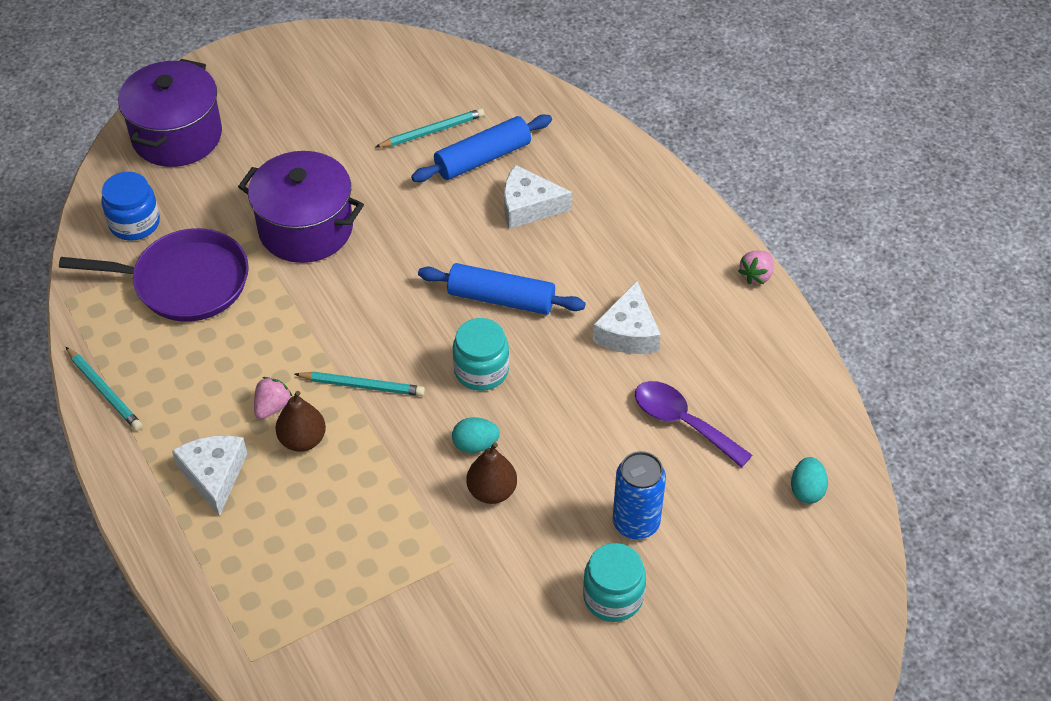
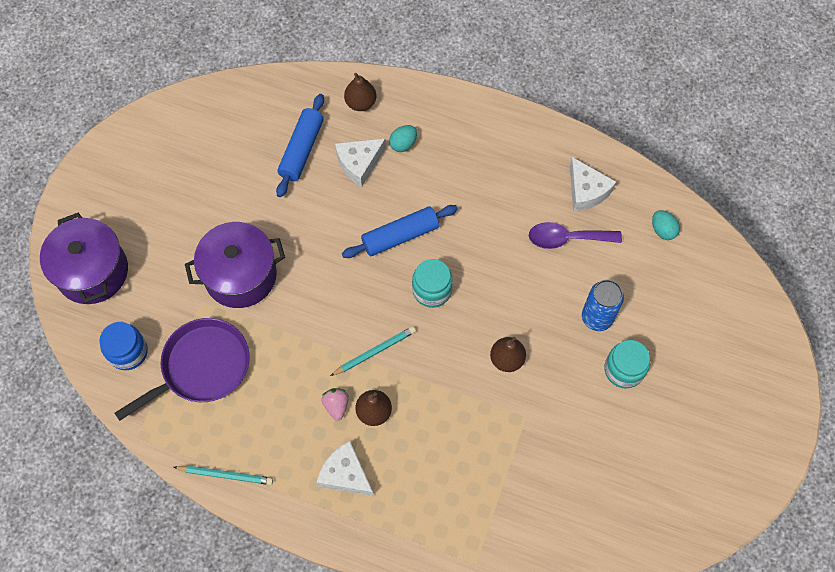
camera: 40 degrees left, 15 degrees up
(432, 131) = (253, 153): turquoise pencil -> none
(475, 445) = (472, 338): turquoise egg -> turquoise egg (403, 144)
(588, 154) = (360, 103): none -> brown pear
(628, 332) = (489, 204): white cheese -> white cheese (586, 191)
(756, 275) = (524, 116): pink strawberry -> none

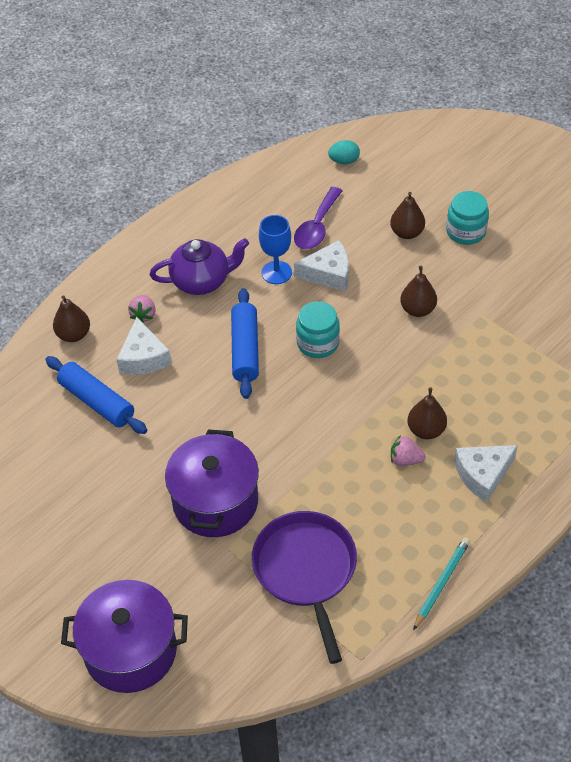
camera: 65 degrees left, 15 degrees down
(128, 352) = (252, 640): blue jar -> none
(374, 352) = (361, 409): turquoise pencil -> none
(403, 144) = (143, 315): turquoise egg -> pink strawberry
(459, 172) = (202, 281): none -> purple teapot
(496, 226) = (276, 272): none -> blue goblet
(586, 191) = (276, 197): white cheese -> white cheese (328, 274)
(597, 318) = (407, 233): blue can -> brown pear

